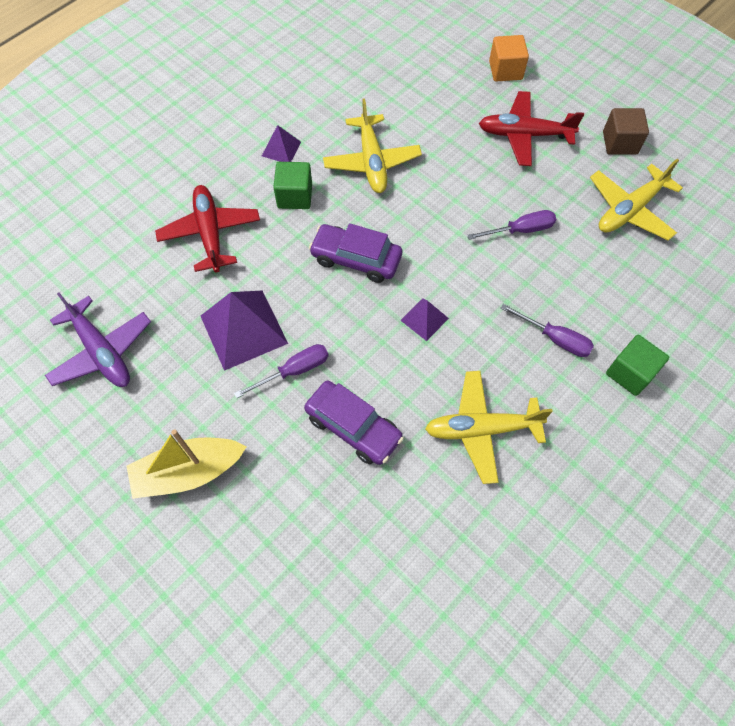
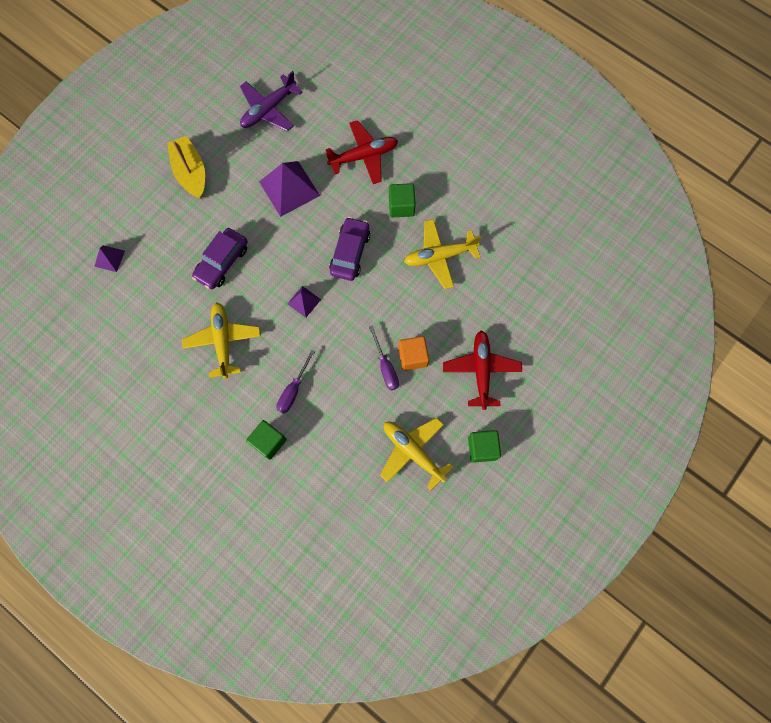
camera: 85 degrees right, 10 degrees up
(281, 148) = (445, 191): purple pyramid -> purple pyramid (109, 258)
(294, 371) = (260, 223): purple screwdriver -> none
(505, 70) = (552, 355): orange cube -> orange cube (413, 357)
(620, 143) = (482, 448): brown cube -> green cube

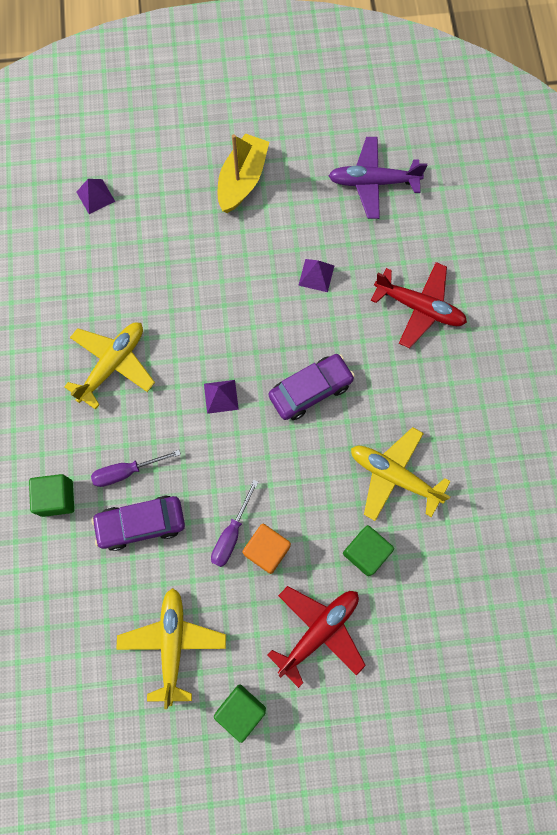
camera: 45 degrees right, 0 degrees up
(222, 262) = (186, 290): purple car -> purple car (141, 524)
(289, 188) = (316, 275): purple pyramid -> purple pyramid, size x0.51
(401, 206) = (406, 390): green cube -> green cube (365, 552)

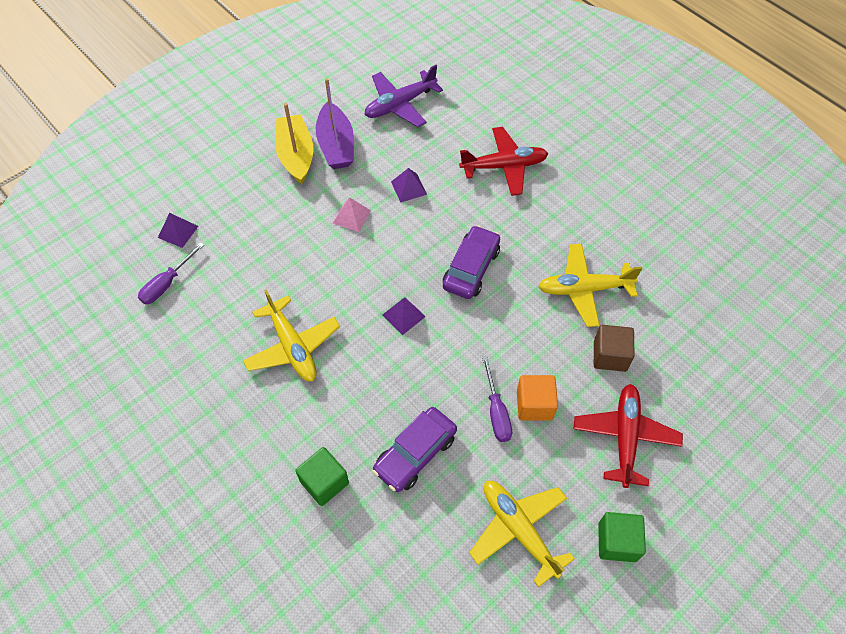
camera: 35 degrees left, 15 degrees down
(113, 364) = (292, 347): yellow plane -> yellow plane turned 150 degrees clockwise
(127, 471) = (370, 421): purple screwdriver -> purple screwdriver (167, 284)
(246, 272) = (351, 216): none -> pink pyramid
(284, 191) = (336, 145): none -> purple boat
(365, 552) = (610, 356): green cube -> brown cube

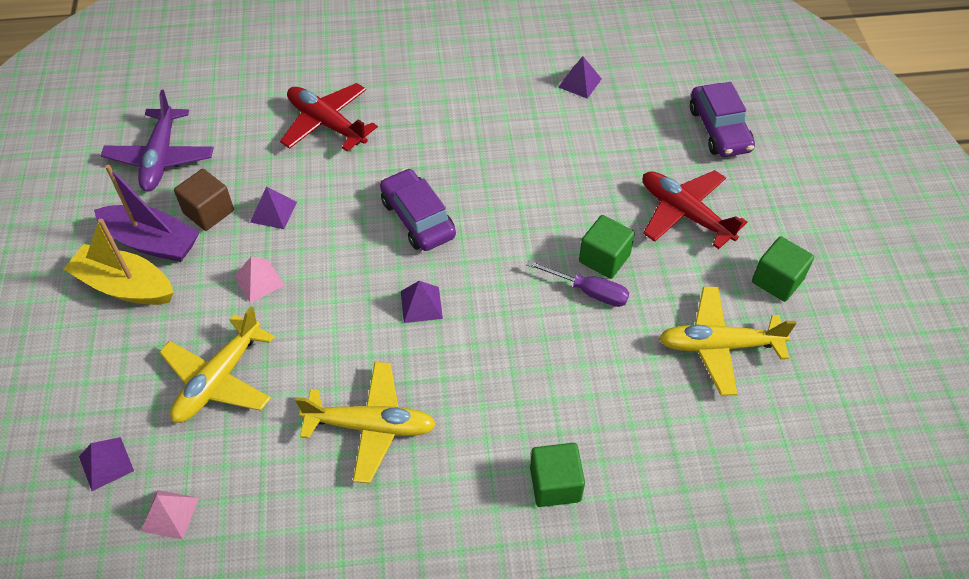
camera: 55 degrees left, 5 degrees down
(167, 284) = (169, 514): purple screwdriver -> pink pyramid
(415, 454) = (583, 384): purple car -> purple car (719, 129)
(504, 166) = (327, 124): red plane -> red plane turned 75 degrees counterclockwise
(534, 405) = (604, 258): orange cube -> green cube
(584, 289) = (516, 150): yellow plane -> yellow plane (218, 379)
(610, 356) = (599, 174): brown cube -> brown cube (208, 212)
(689, 290) = (580, 83): none -> purple pyramid

